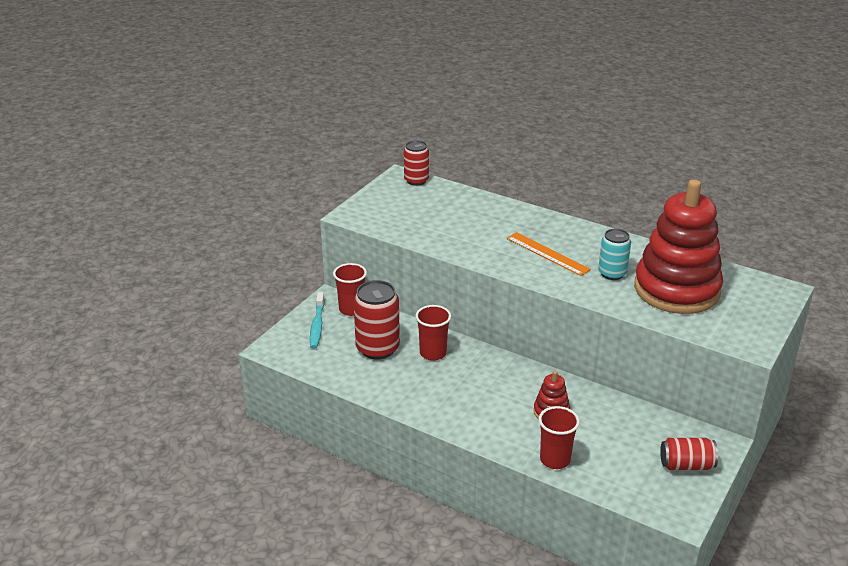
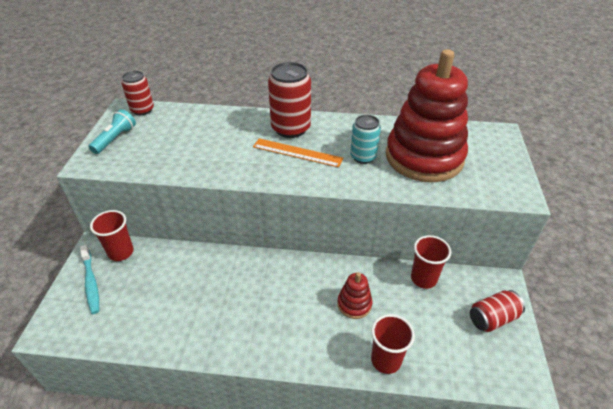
camera: 25 degrees left, 10 degrees up
(377, 348) = (163, 289): red can -> red can (290, 128)
(381, 201) = (115, 139): none -> turquoise flashlight
(433, 353) = (219, 276): red cup -> red cup (423, 279)

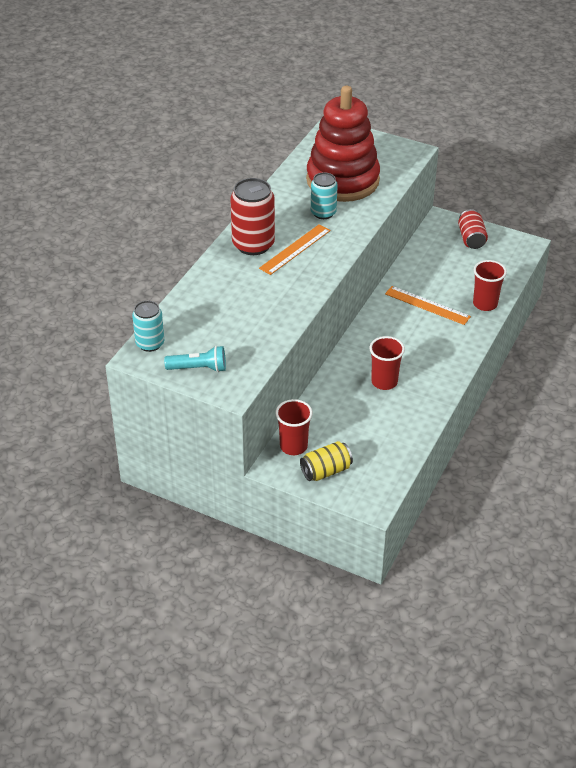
camera: 70 degrees left, 0 degrees up
(91, 283) = (326, 471): turquoise toothbrush -> yellow can
(115, 139) = (198, 368): turquoise flashlight -> turquoise flashlight turned 135 degrees clockwise
(142, 110) = (150, 343): red can -> turquoise can
(354, 304) = (427, 305): red stacking toy -> orange ruler
(423, 279) = (419, 259): red cup -> red cup (384, 382)

